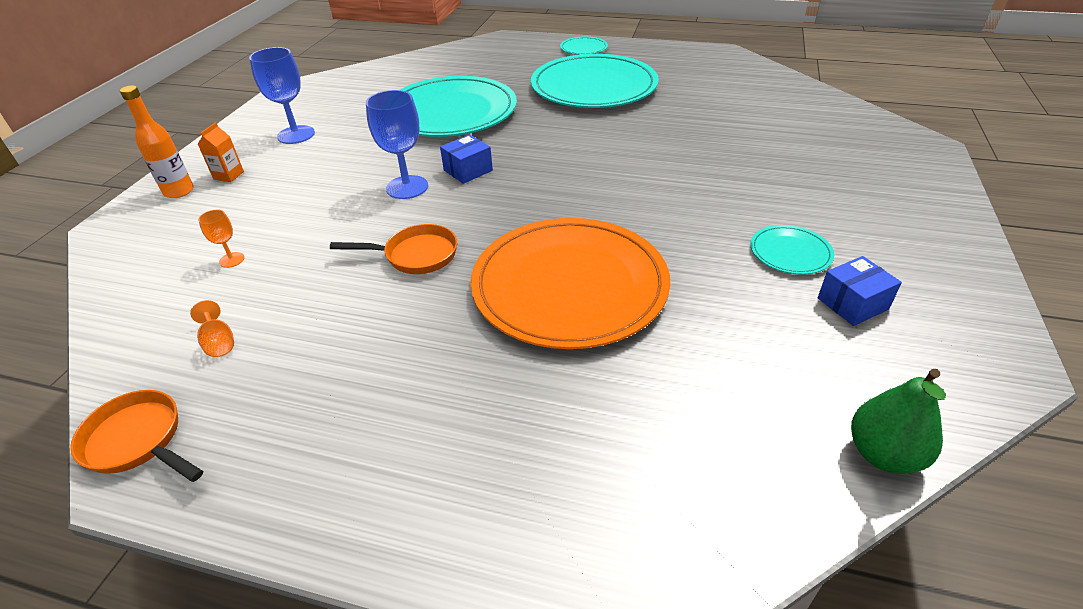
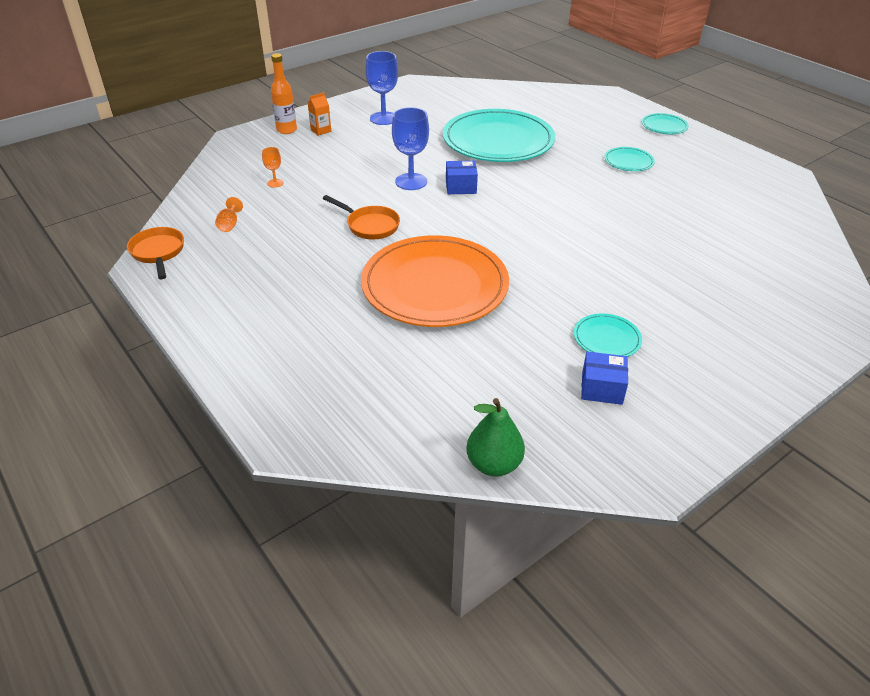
camera: 35 degrees right, 0 degrees up
(594, 87) = (628, 161): turquoise plate -> turquoise plate, size x0.42

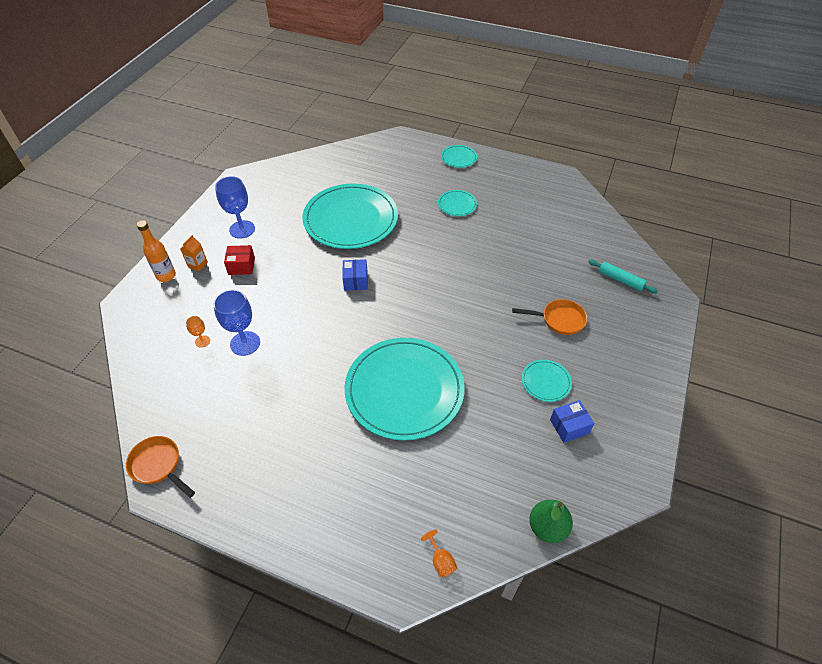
camera: 30 degrees left, 10 degrees up
(229, 224) = (197, 405): orange goblet -> orange goblet (441, 561)
(359, 143) = (241, 266): none -> red box
(370, 225) = (314, 353): orange pan -> orange pan (559, 320)
(411, 182) = (314, 291): blue goblet -> blue goblet (245, 343)
(435, 285) = (404, 390): orange plate -> turquoise plate
(461, 187) = (355, 281): blue box -> blue box turned 60 degrees counterclockwise
(790, 285) = (620, 280): none -> turquoise rolling pin

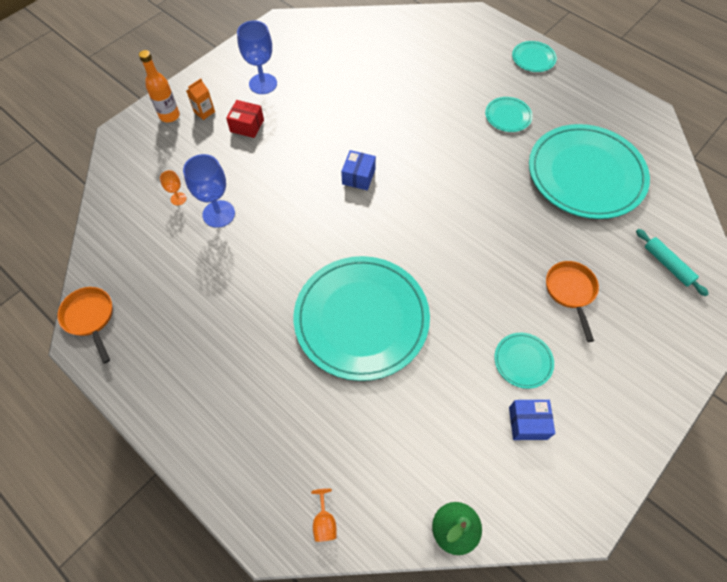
camera: 20 degrees right, 10 degrees up
(351, 219) = (381, 102): turquoise plate -> turquoise plate (586, 174)
(559, 320) = (570, 292): orange pan -> orange pan turned 120 degrees counterclockwise

